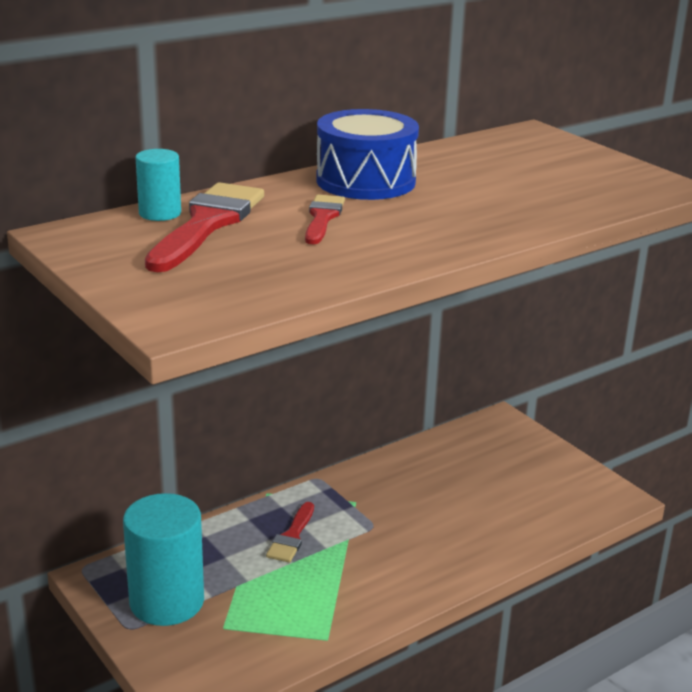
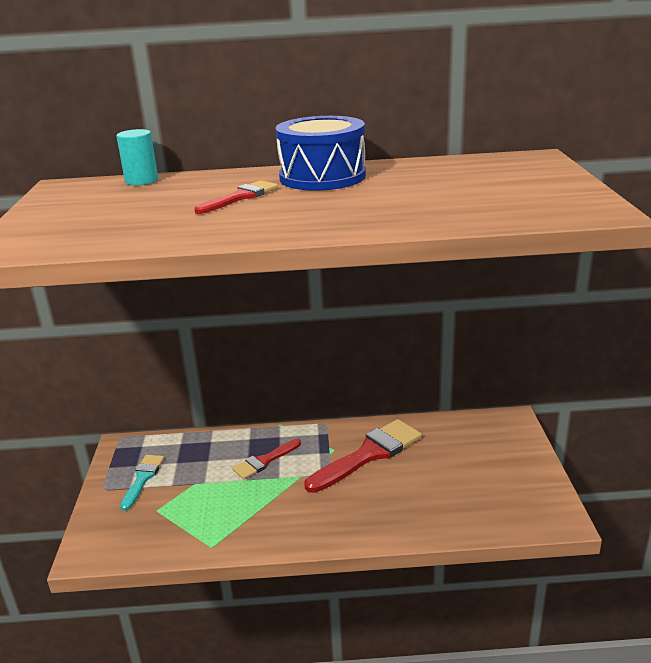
camera: 35 degrees right, 0 degrees up
(167, 601) = (143, 478): turquoise cylinder -> turquoise brush
(207, 224) = (156, 191): red brush -> red brush (369, 454)

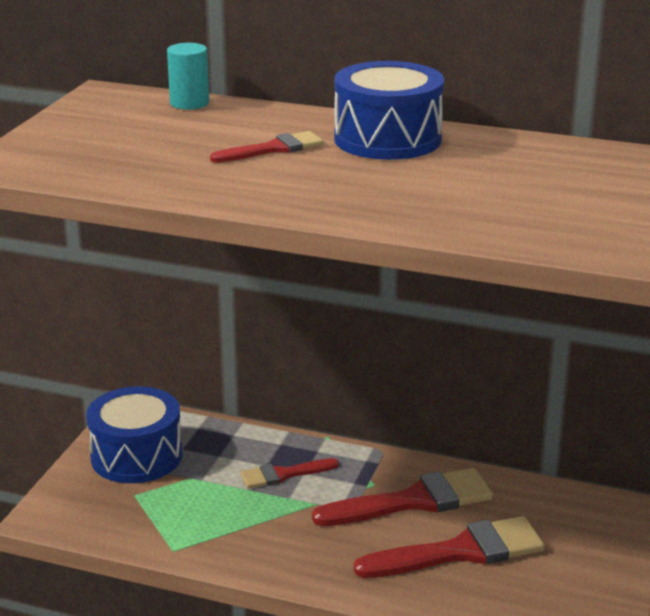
camera: 20 degrees right, 0 degrees up
(143, 478) = (136, 456): turquoise brush -> blue drum
(424, 482) = (461, 551): none -> red brush

